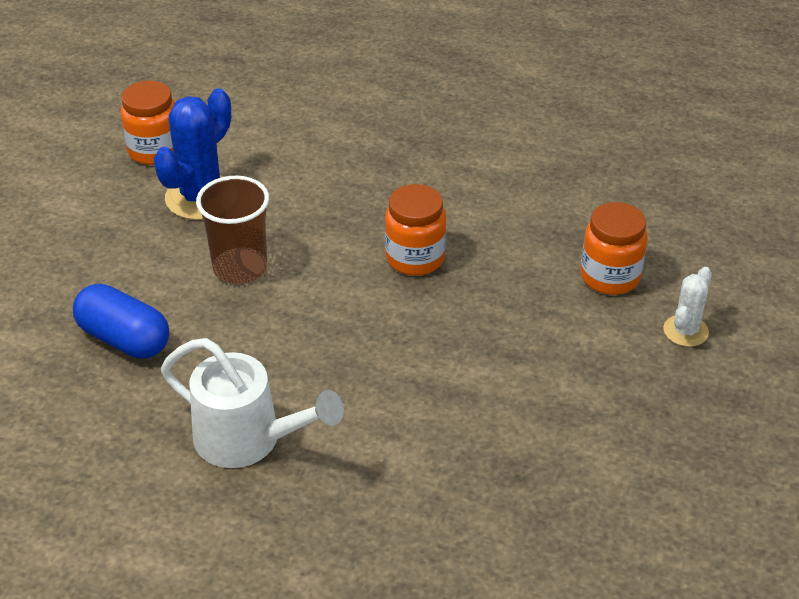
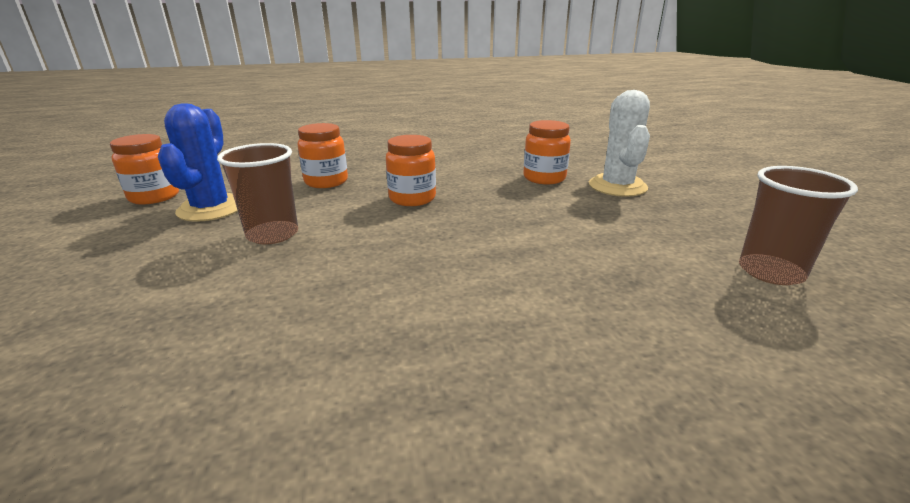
camera: 30 degrees left, 15 degrees down
(124, 339) = (170, 309): blue capsule -> none
(249, 440) = (371, 342): white watering can -> none
(342, 185) = (326, 182): none -> orange jar
(671, 527) = (770, 272): none -> brown cup
(685, 331) = (617, 186): white cactus -> white cactus, size x1.79

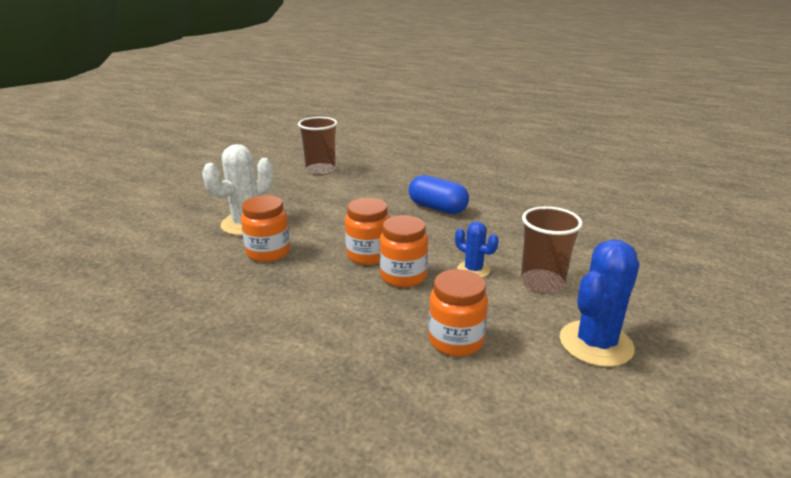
camera: 140 degrees left, 0 degrees up
(154, 197) = (674, 406): orange jar -> orange jar (368, 255)
(354, 223) = (473, 270): none -> blue cactus
(490, 278) = (437, 208): none -> blue capsule

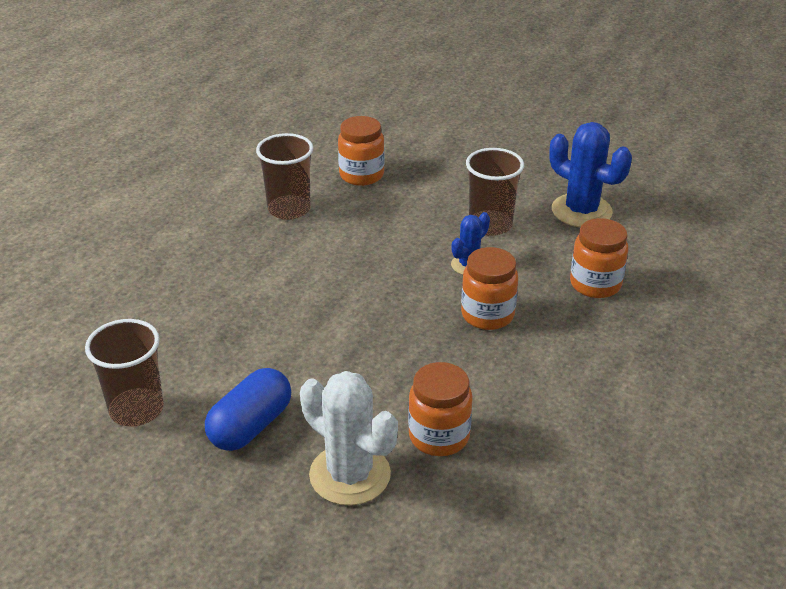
camera: 90 degrees left, 10 degrees up
(368, 255) = (441, 343): orange jar -> orange jar (361, 175)
(437, 208) = (310, 283): blue capsule -> blue capsule (251, 426)
(528, 198) = (289, 209): none -> brown cup

